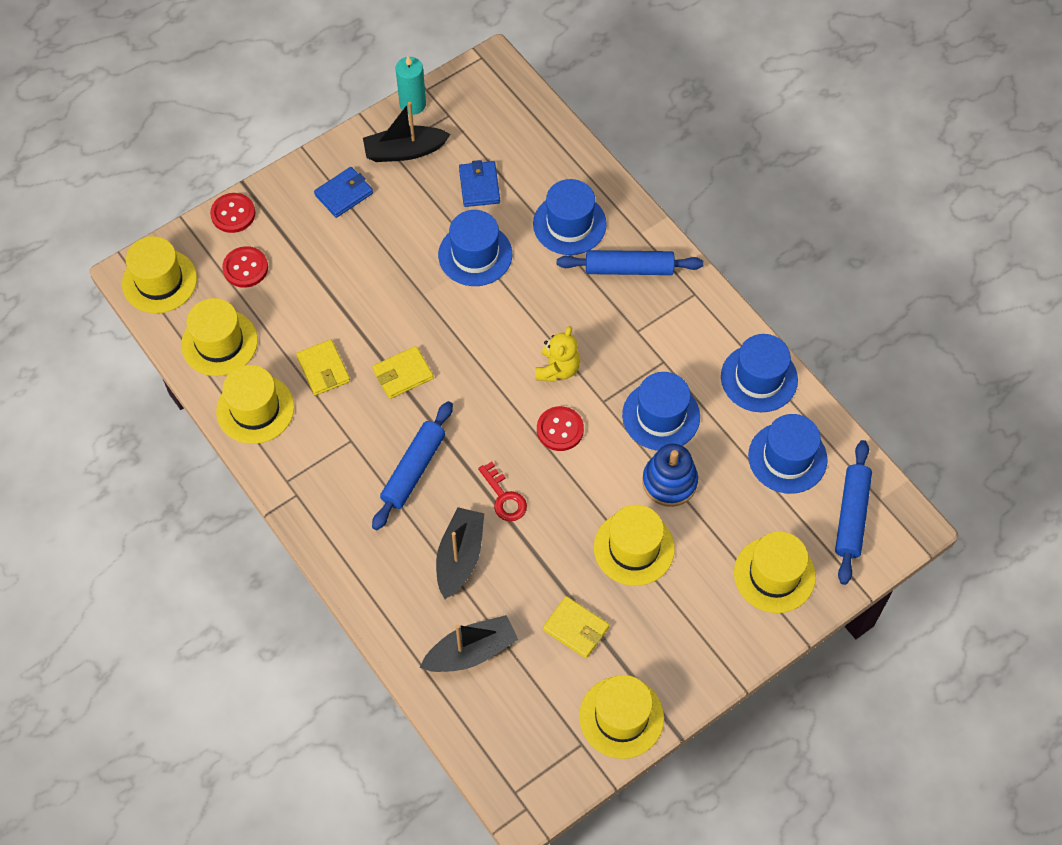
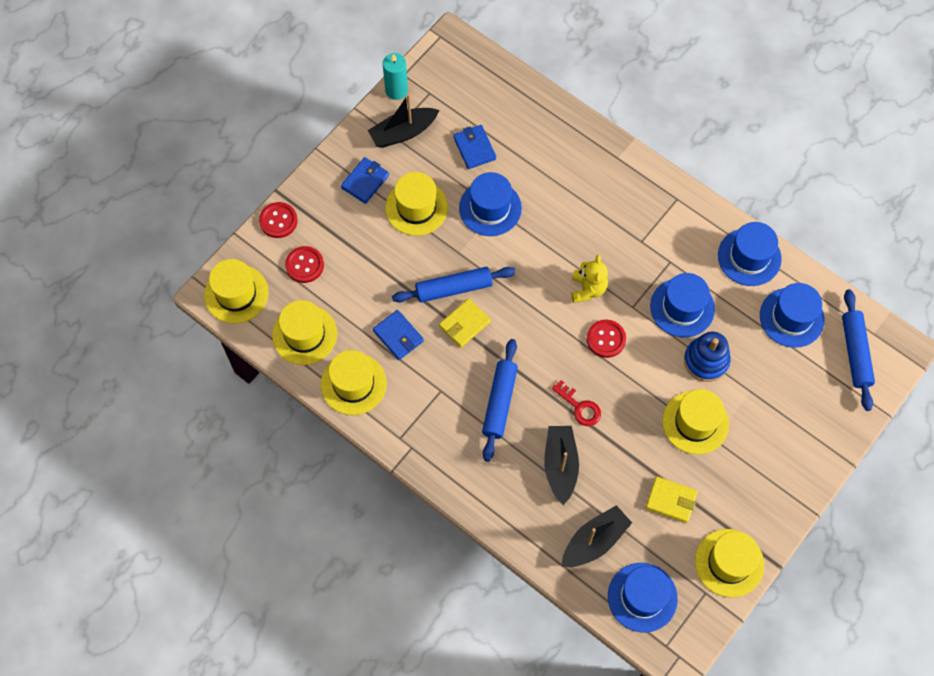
camera: 15 degrees left, 5 degrees up
(323, 369) = (398, 336): yellow wallet -> blue wallet
(569, 224) = (558, 163): blue hat -> blue hat (642, 597)
(629, 268) = (618, 190): blue rolling pin -> blue rolling pin (453, 288)
(774, 575) = (811, 416): yellow hat -> yellow hat (416, 207)

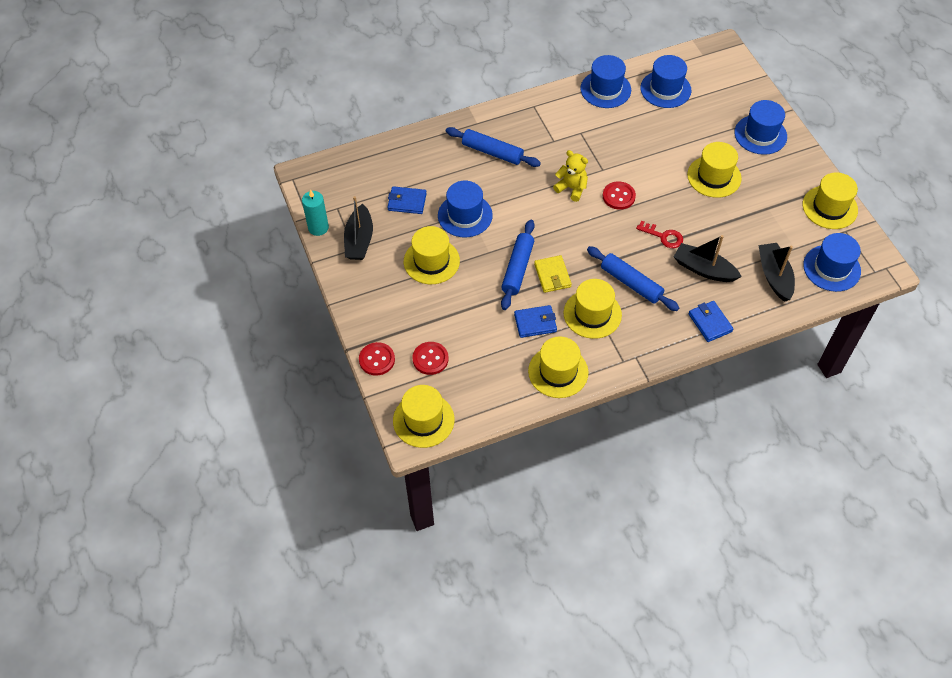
camera: 60 degrees left, 10 degrees down
(304, 334) = (493, 386): yellow hat -> yellow hat (592, 314)
(365, 182) = (384, 284): blue wallet -> blue wallet (710, 323)
(579, 407) = (663, 236): red key -> red key turned 45 degrees clockwise
(671, 500) = (766, 217): yellow wallet -> none
(682, 307) = (621, 143): blue hat -> blue hat (760, 134)
(706, 360) = (670, 149): blue stacking toy -> none
(855, 353) = (711, 70): blue rolling pin -> blue rolling pin (492, 152)

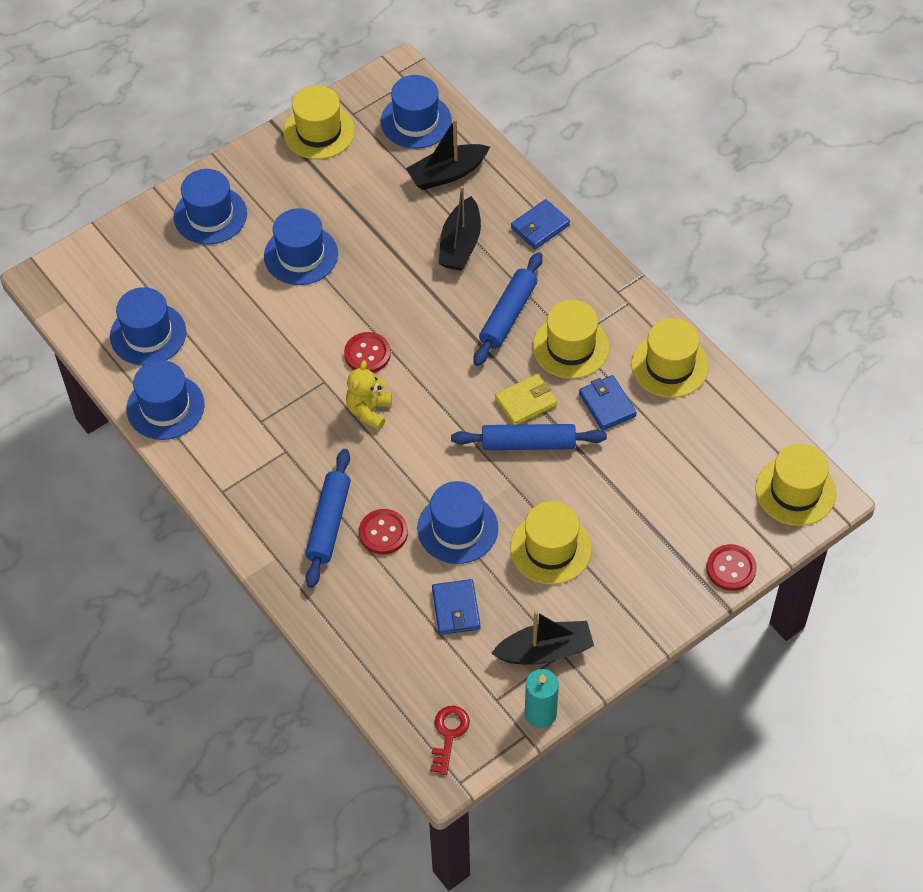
camera: 105 degrees left, 0 degrees up
(430, 359) = (705, 507): red button -> red button (383, 533)
(663, 236) = (421, 293): red key -> red key (449, 734)
(714, 176) = (301, 255): yellow hat -> blue hat

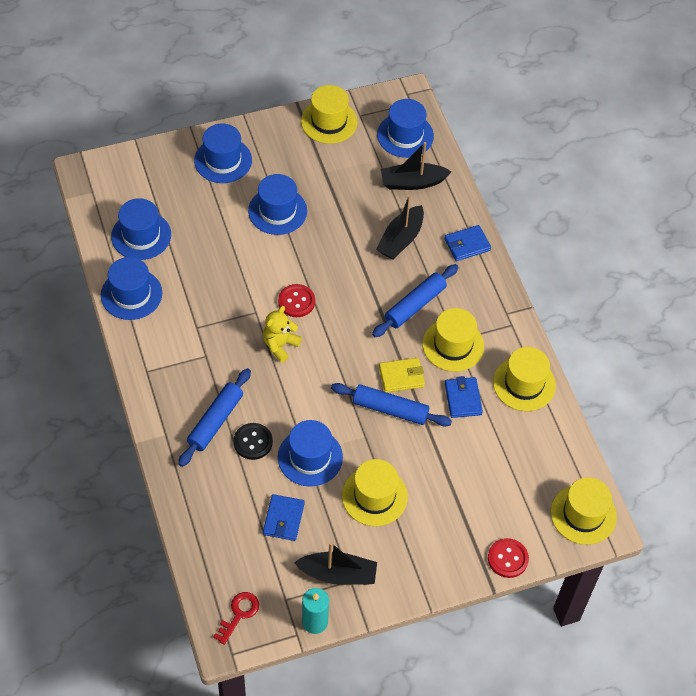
camera: 15 degrees right, 0 degrees up
(383, 533) = (253, 442): red button -> black button

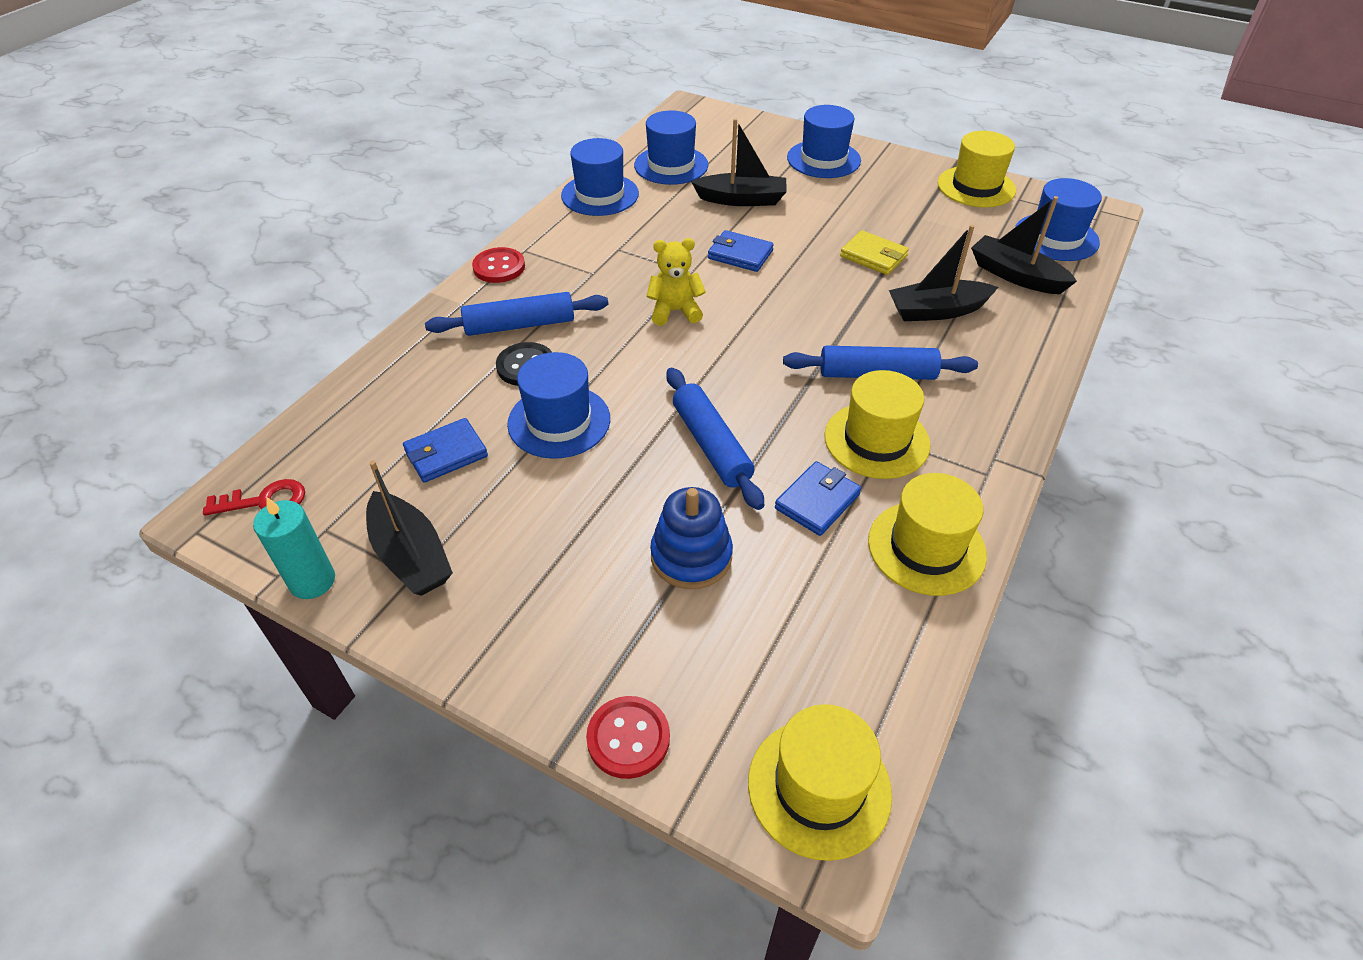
camera: 50 degrees right, 10 degrees down
(216, 233) = (742, 199): none -> black boat
(277, 211) = (826, 217): blue hat -> none
(296, 301) = (744, 290): red button -> red button (499, 267)
(374, 496) = (569, 513): yellow hat -> none
(401, 376) = (768, 425): yellow wallet -> yellow wallet (873, 256)
(445, 469) = (691, 556): none -> blue stacking toy
(467, 245) = (1020, 363): blue wallet -> blue wallet (740, 254)

